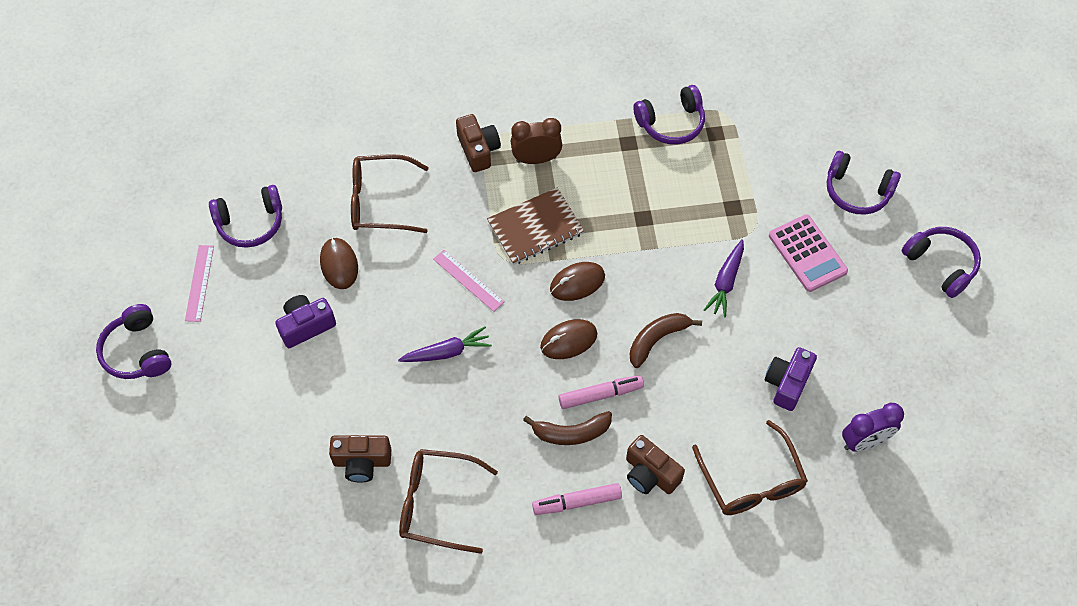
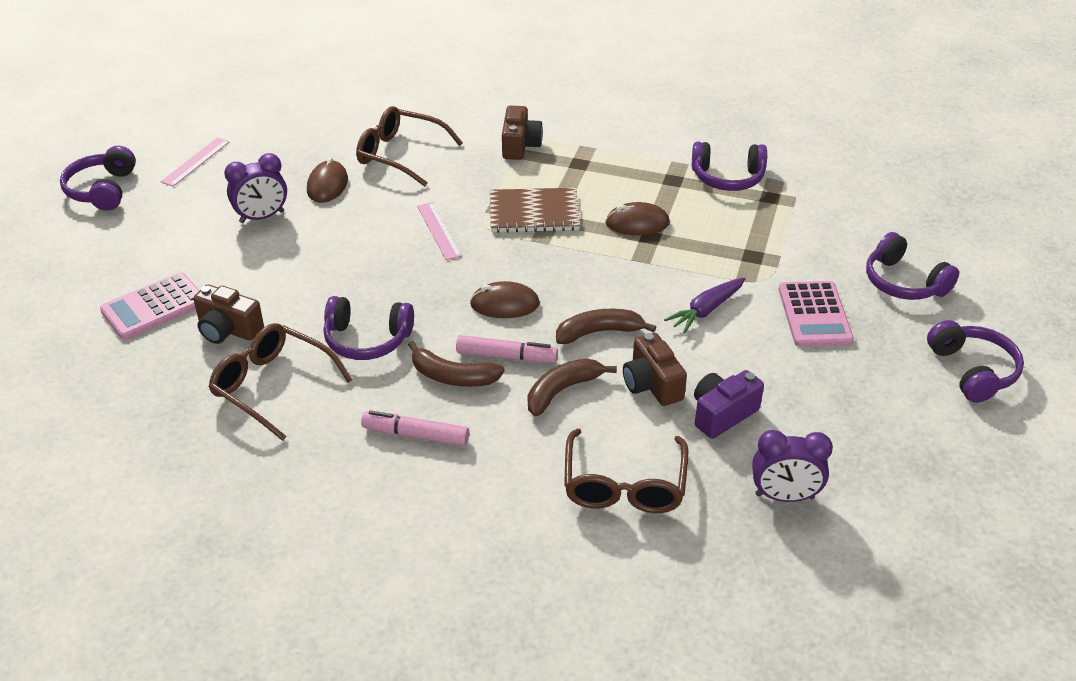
camera: 25 degrees right, 20 degrees down
(250, 223) = (273, 137): purple headphones -> purple headphones (367, 340)
(282, 465) = (154, 307): none -> pink calculator
(306, 326) = (262, 217): purple camera -> purple clock
(447, 352) = (376, 275): purple carrot -> none
(536, 159) = (571, 166): brown clock -> none
(577, 283) = (546, 264): brown mouse -> brown mouse (637, 223)
(650, 474) = (512, 439): brown camera -> brown camera (652, 384)
(661, 411) = (562, 391): none -> brown banana

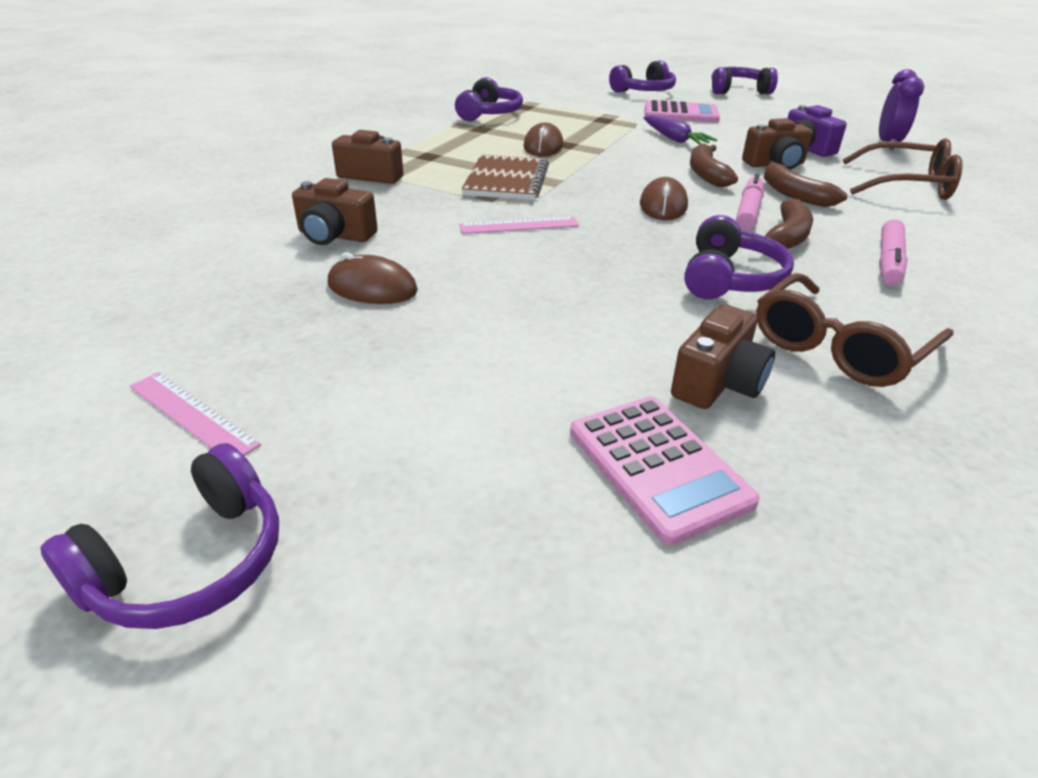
camera: 80 degrees left, 5 degrees down
(102, 190) = (189, 564): purple headphones -> purple headphones turned 60 degrees counterclockwise
(262, 217) = (426, 345): purple clock -> none
(400, 154) = (335, 236): brown glasses -> brown camera

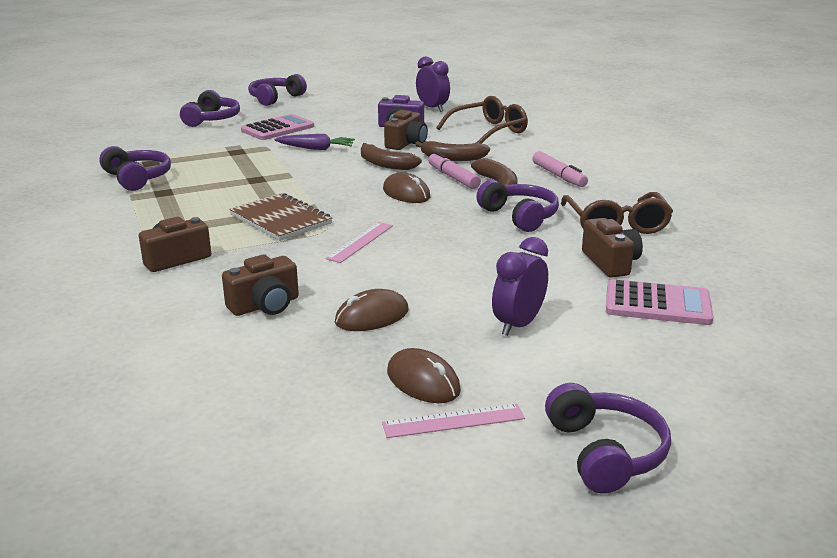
camera: 50 degrees left, 10 degrees down
(456, 376) = (518, 325): none -> purple clock
(543, 146) = (244, 187): brown mouse -> brown mouse (423, 381)

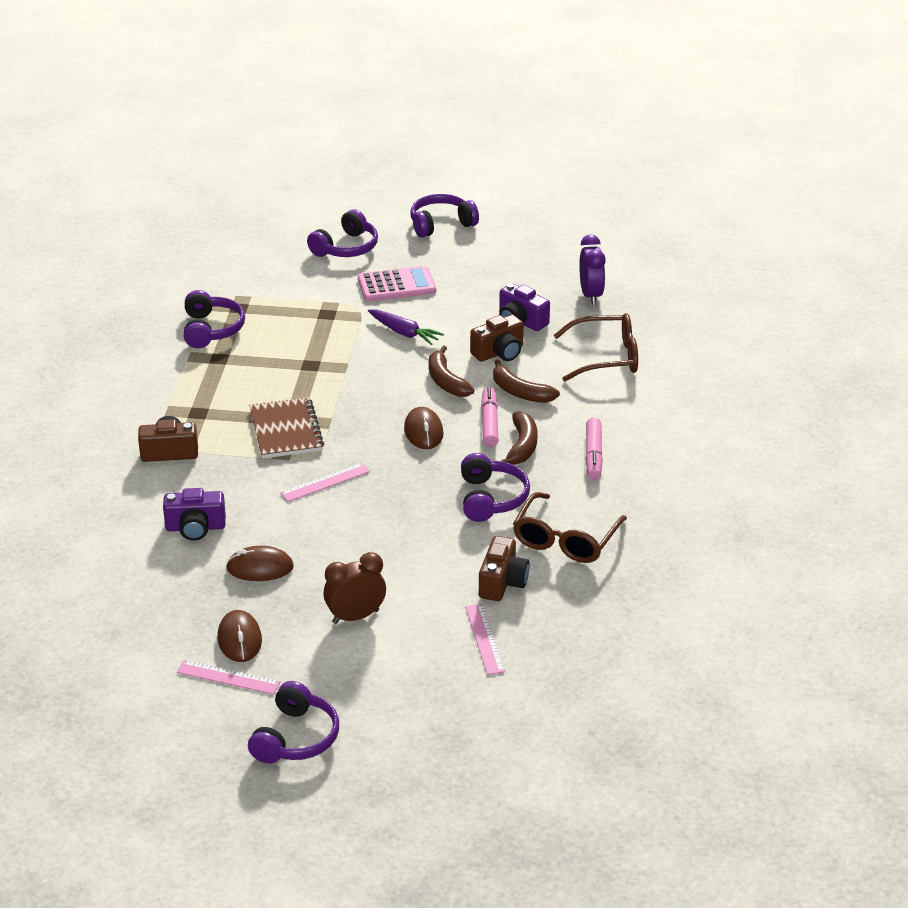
camera: 30 degrees right, 10 degrees up
(265, 305) = (195, 528): brown camera -> purple camera
(518, 325) = (355, 616): purple clock -> brown clock
(657, 304) = (484, 639): pink calculator -> pink ruler

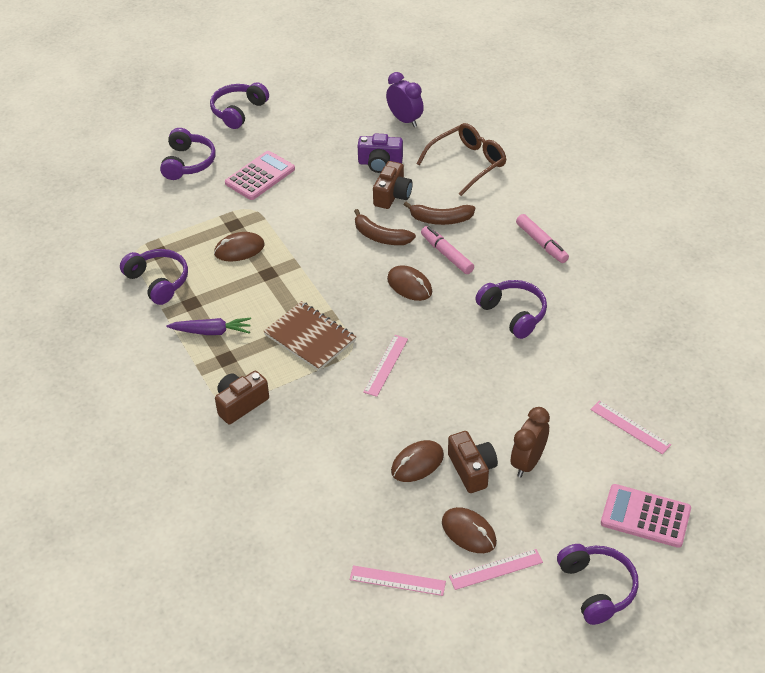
camera: 35 degrees left, 10 degrees up
(139, 641) = (397, 580): none -> pink ruler
(195, 528) = (332, 458): purple camera -> none
(308, 335) = (239, 249): none -> brown mouse
(404, 333) = (308, 212): purple carrot -> purple carrot (211, 331)
(408, 711) = (645, 516): none -> pink calculator
(502, 582) = (592, 376): brown camera -> brown camera (472, 469)
(522, 446) = (488, 262): brown banana -> none
(565, 539) = (595, 318): brown glasses -> none

